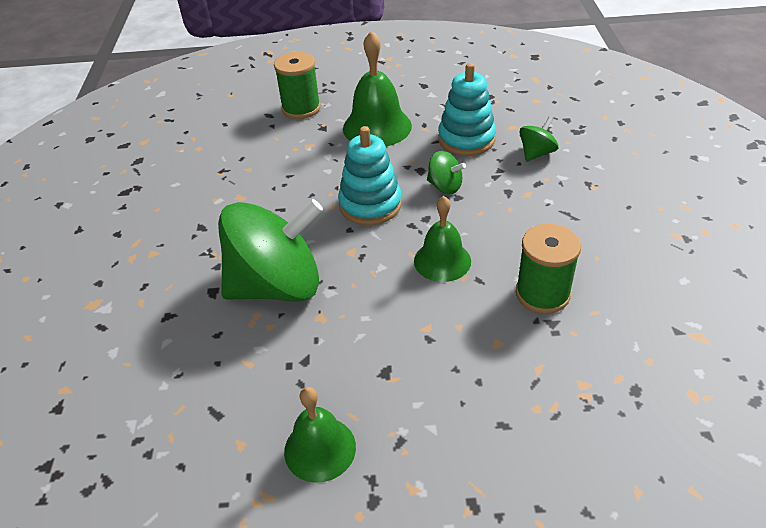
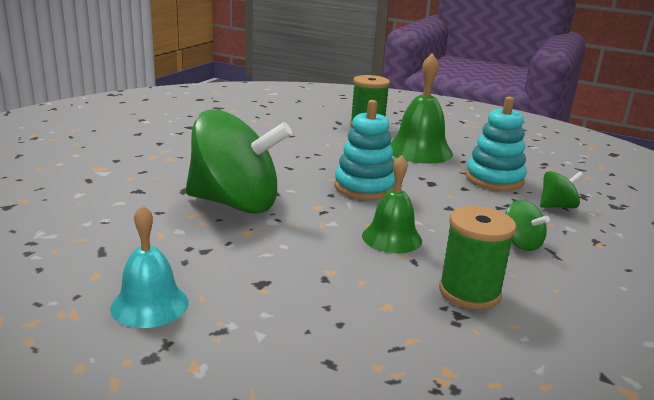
camera: 25 degrees right, 20 degrees down
(320, 449) = (150, 305): green bell -> turquoise bell
(445, 186) = (443, 198): green spinning top -> green spinning top (521, 243)

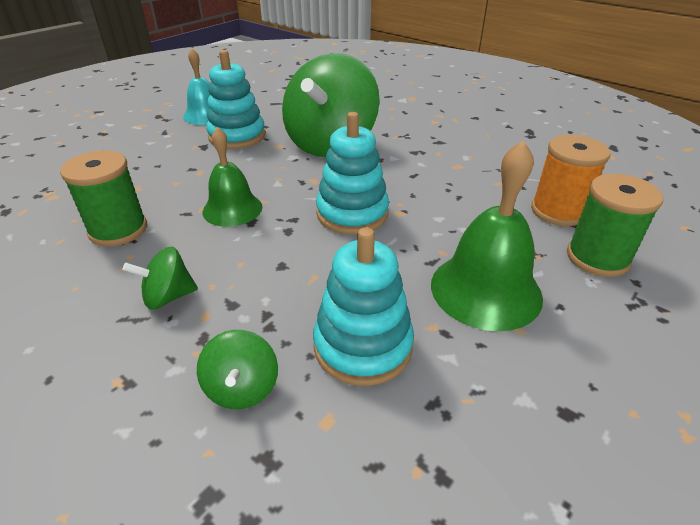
camera: 105 degrees right, 15 degrees up
(226, 262) = (237, 136): none -> turquoise stacking toy
(321, 129) = (558, 211): none -> orange spool

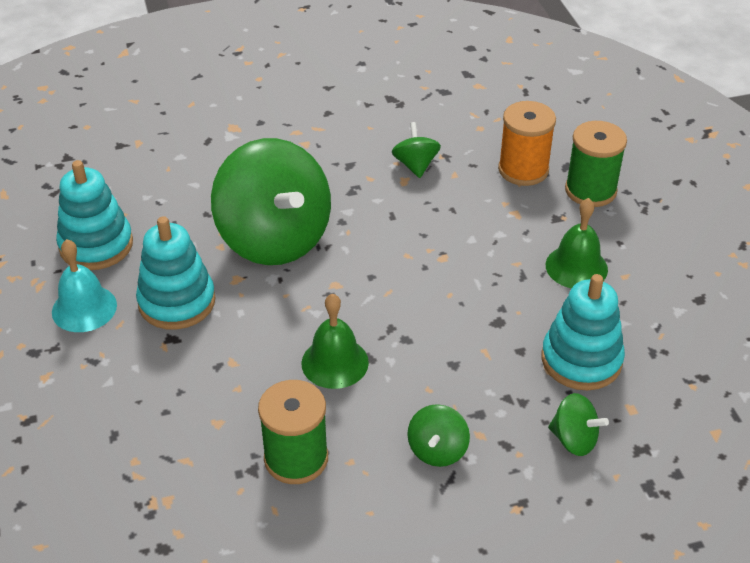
camera: 55 degrees left, 5 degrees up
(352, 213) = (417, 286): turquoise stacking toy -> turquoise stacking toy (96, 245)
(480, 164) = (415, 165): none -> green spinning top
(485, 290) = (576, 267): green bell -> green bell, size x0.66

